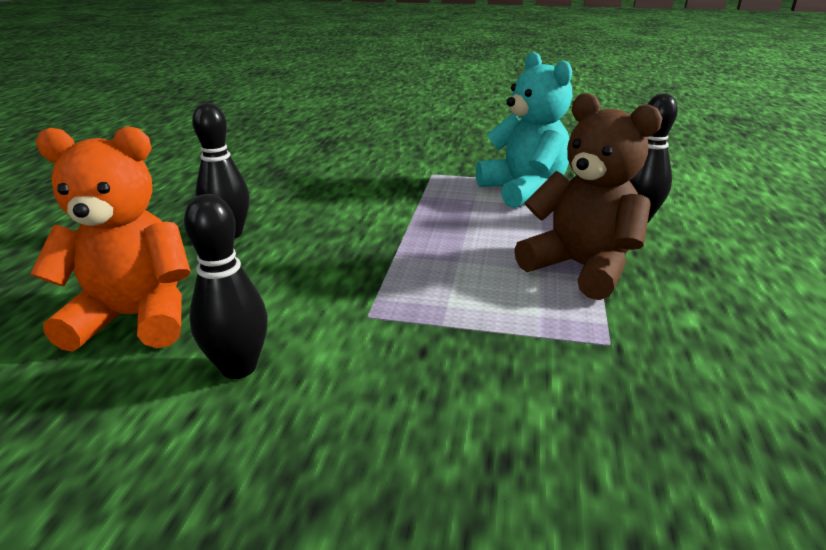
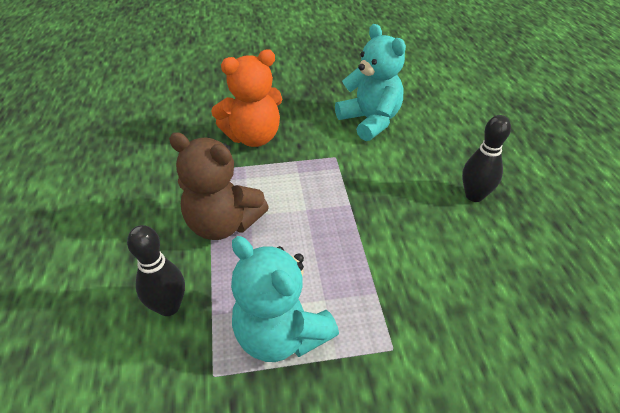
camera: 160 degrees right, 15 degrees up
(135, 318) = (441, 130): orange teddy bear -> orange teddy bear (253, 137)
(238, 367) = (370, 121): black bowling pin -> turquoise teddy bear

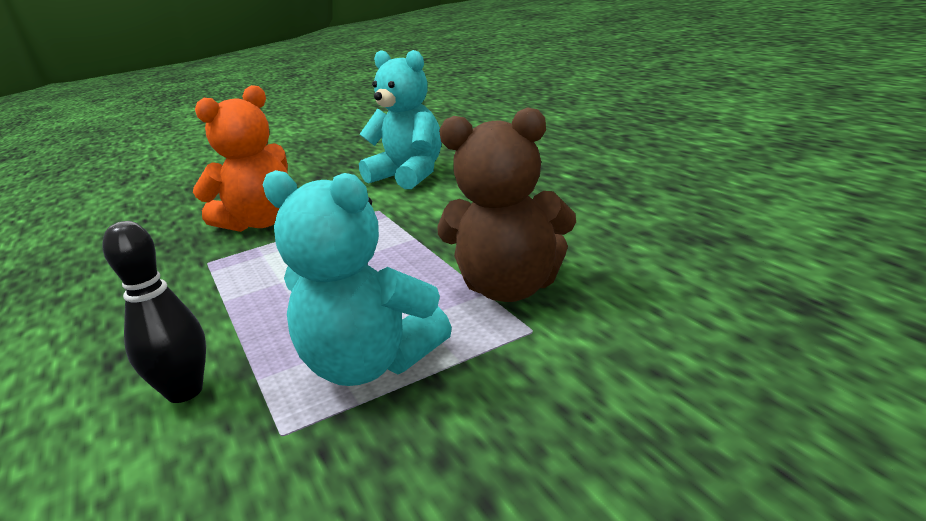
camera: 15 degrees left, 20 degrees down
(223, 224) = (244, 298): brown teddy bear -> brown teddy bear (511, 288)
(474, 195) = (565, 192): black bowling pin -> none

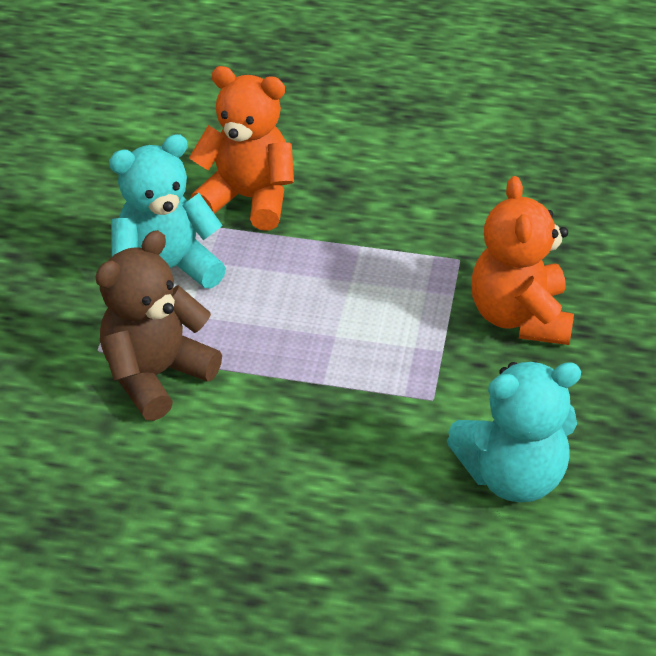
camera: 125 degrees right, 20 degrees up
(185, 392) = (248, 199): black bowling pin -> orange teddy bear

